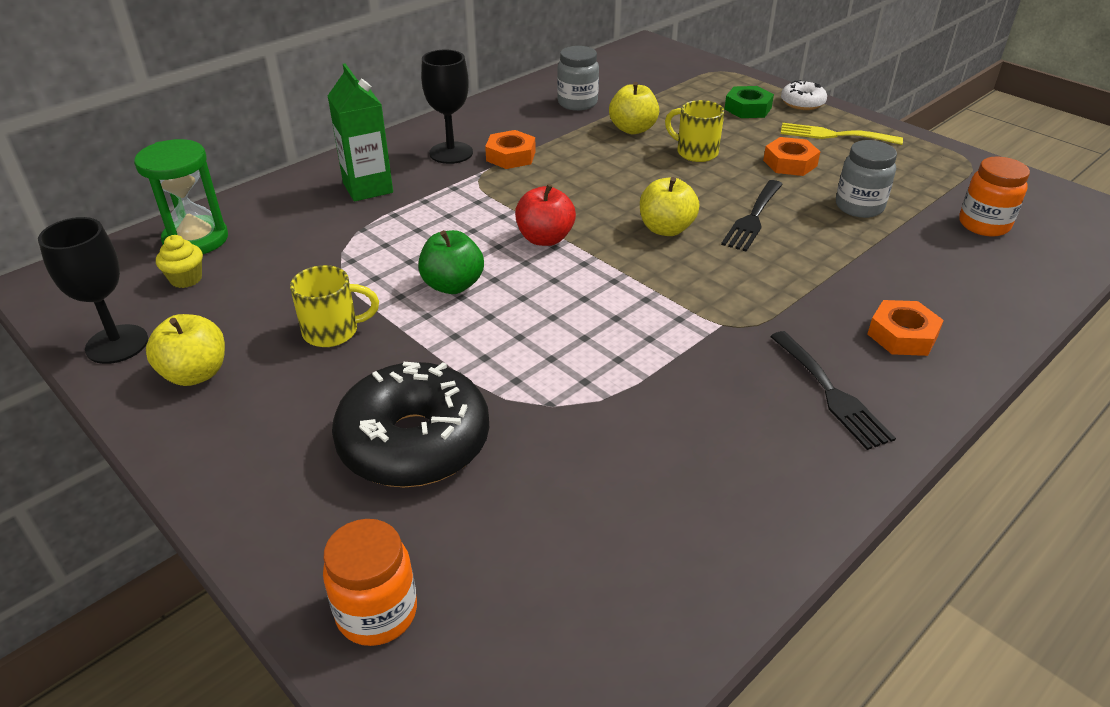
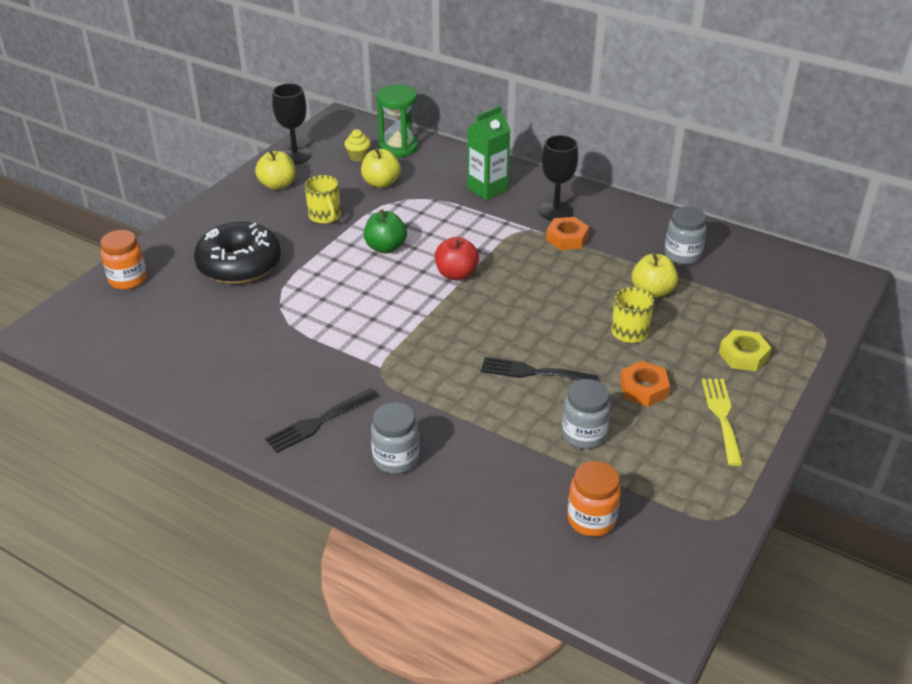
camera: 75 degrees right, 0 degrees up
(666, 229) = (495, 328): yellow apple -> yellow apple (381, 183)
(748, 108) = (743, 355): green nut -> yellow nut
(802, 103) = (783, 392): white donut -> none
(902, 335) = (396, 459): orange nut -> grey jar

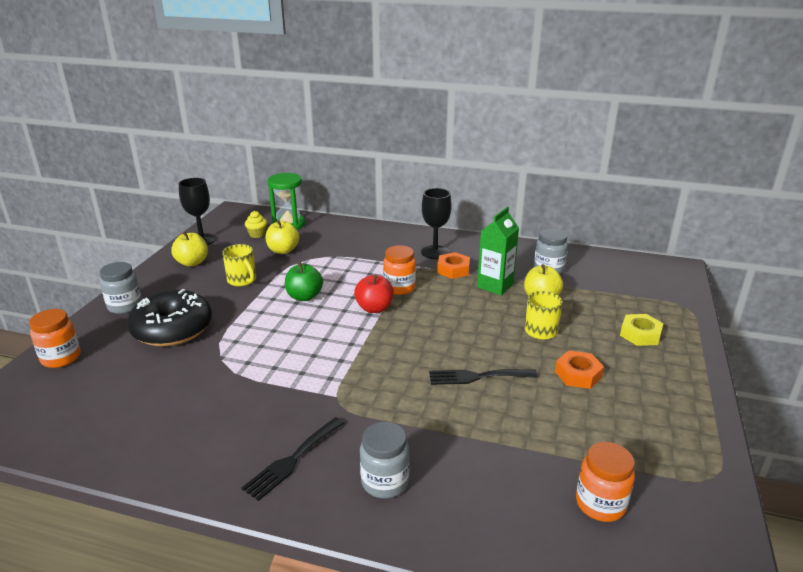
camera: 15 degrees left, 10 degrees down
(487, 189) = (373, 244): green carton -> green carton (495, 286)
(494, 252) = (399, 288): none -> orange jar
(584, 435) = (550, 424): grey jar -> grey jar (125, 306)
(722, 416) = (654, 385): yellow fork -> none

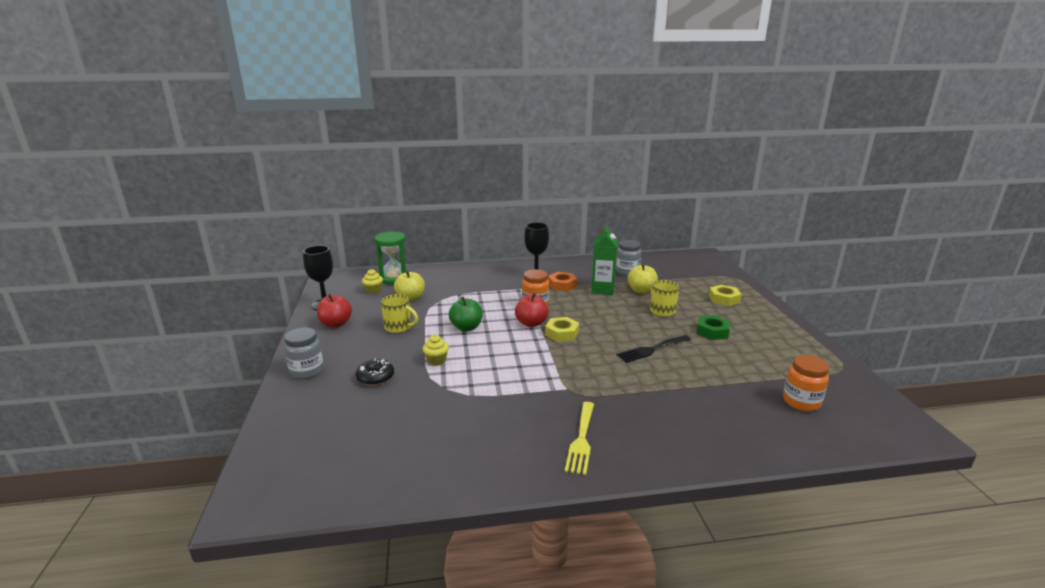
camera: 25 degrees left, 5 degrees down
(61, 358) = (288, 427): orange jar -> none
(172, 329) = (375, 378): black donut -> black donut, size x0.49
(192, 262) = (336, 324): yellow apple -> red apple
(241, 326) = (436, 361): none -> yellow cupcake
(292, 460) = (581, 440): black fork -> yellow fork
(385, 482) = (661, 432): grey jar -> none
(395, 329) = (561, 333): none -> yellow nut
(578, 374) = (712, 332): orange nut -> green nut

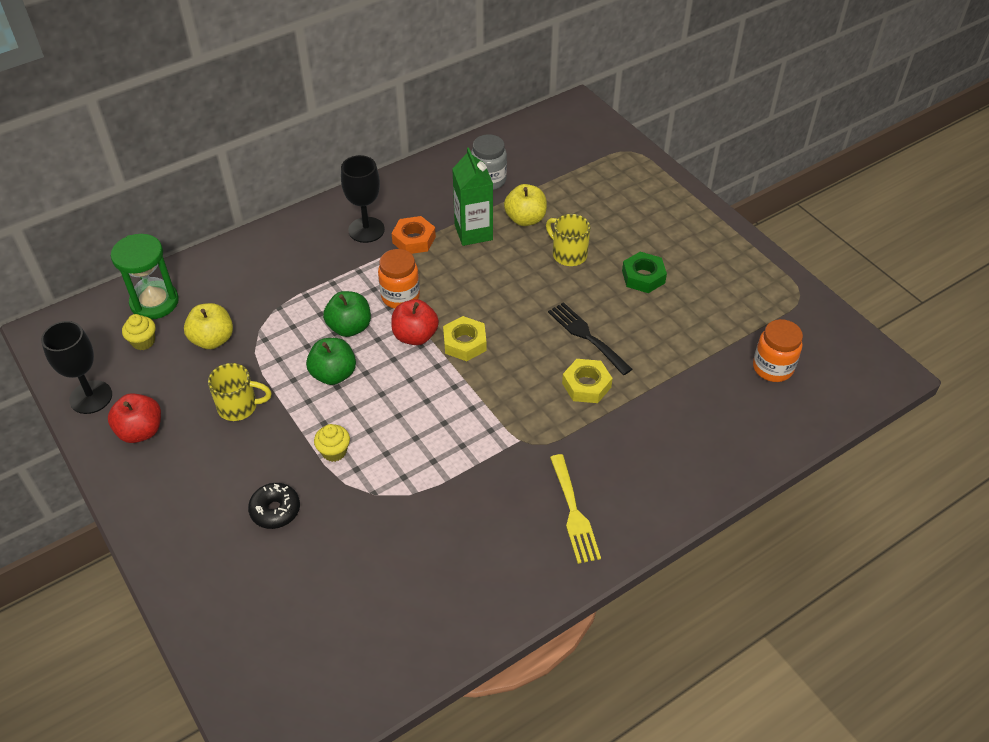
camera: 25 degrees left, 25 degrees up
(307, 371) = (173, 534): grey jar -> none
(493, 311) = (349, 327): none -> green apple
(651, 350) = (586, 336): black fork -> black fork turned 105 degrees clockwise
(724, 299) = (635, 204): yellow nut -> yellow nut (586, 385)

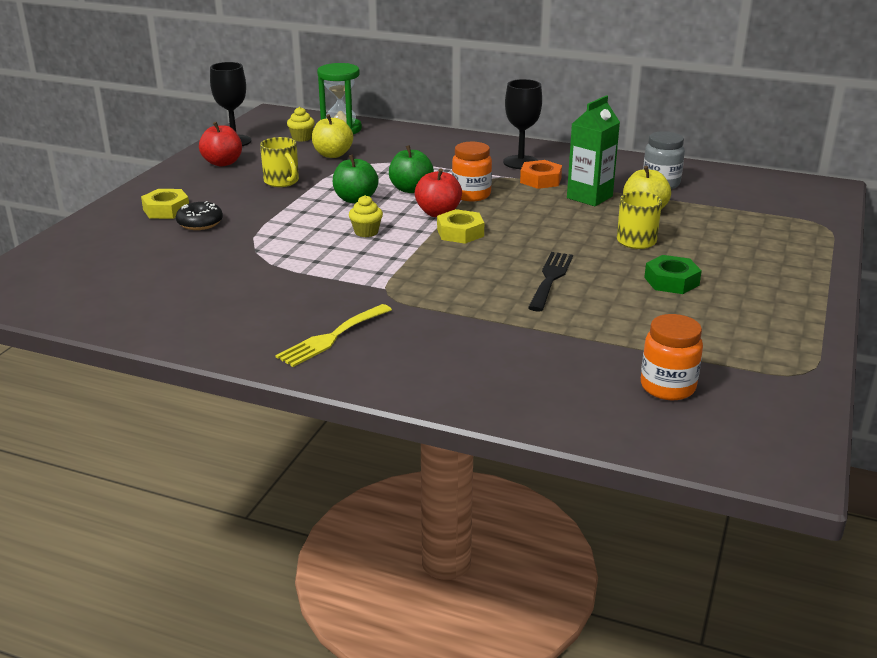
camera: 55 degrees right, 20 degrees down
(334, 451) = (279, 224): yellow cupcake -> yellow cupcake (366, 232)
(586, 385) = (491, 297): yellow nut -> yellow nut (166, 210)

